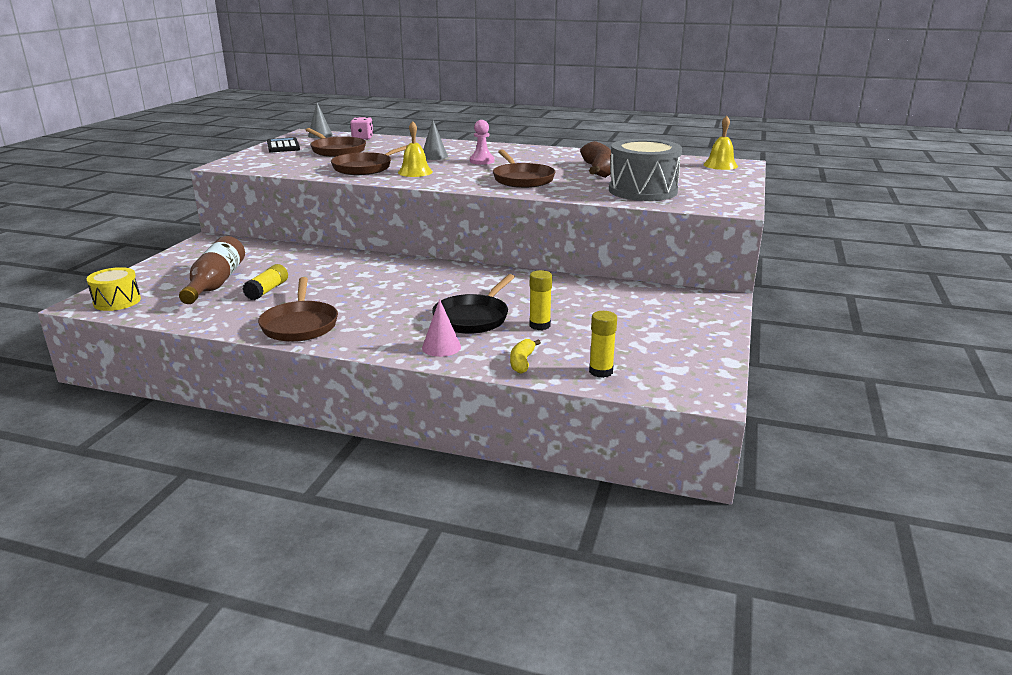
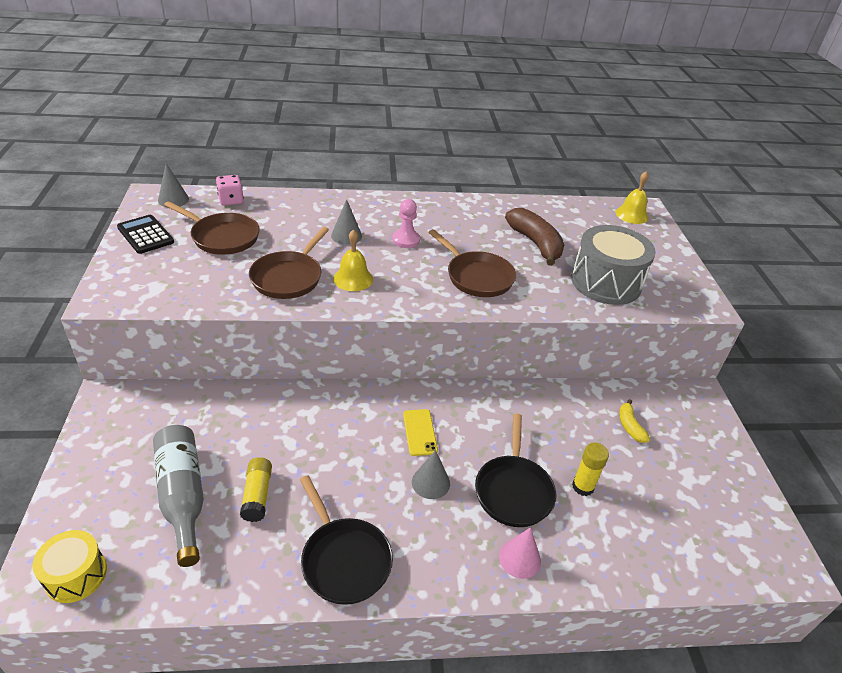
camera: 25 degrees left, 15 degrees up
(216, 283) = (182, 496): brown bottle -> grey bottle
(300, 325) = (344, 559): brown pan -> black pan
(406, 304) = (430, 482): none -> grey cone
(423, 282) = (419, 432): none -> yellow phone
(522, 362) = (611, 562): yellow banana -> yellow banana (630, 426)
(601, 371) = (687, 556): yellow glue stick -> none

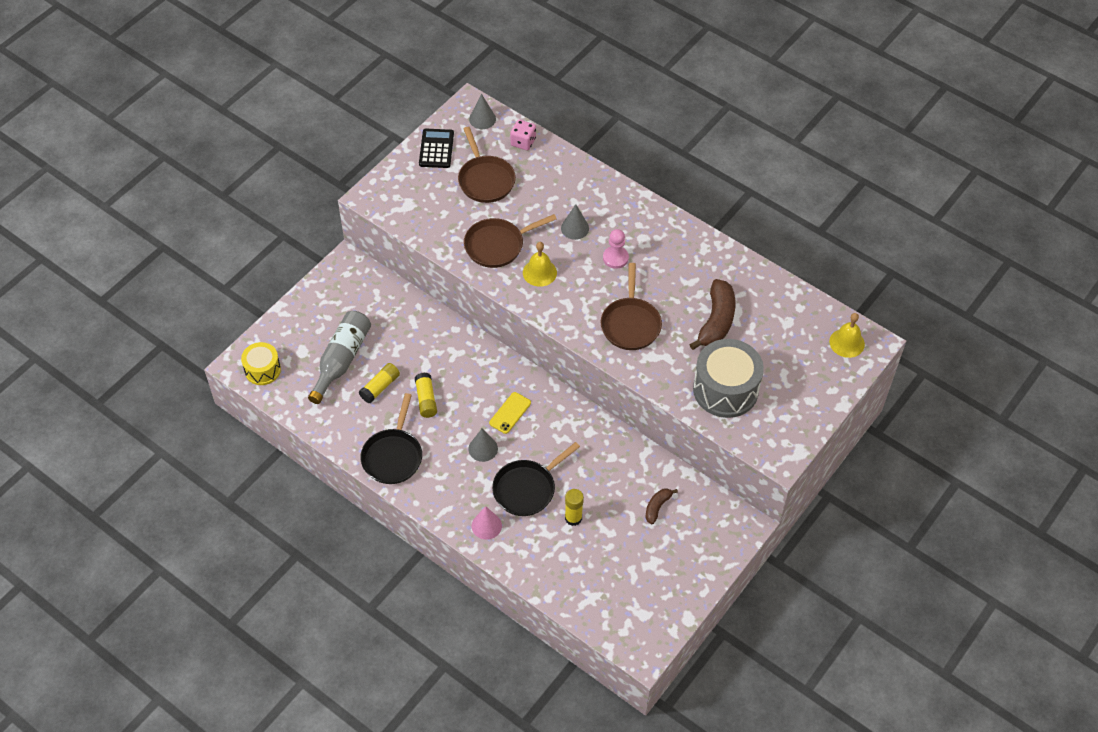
camera: 45 degrees right, 15 degrees up
(322, 474) = (426, 399): none -> yellow glue stick
(630, 426) = (657, 507): yellow banana -> brown banana

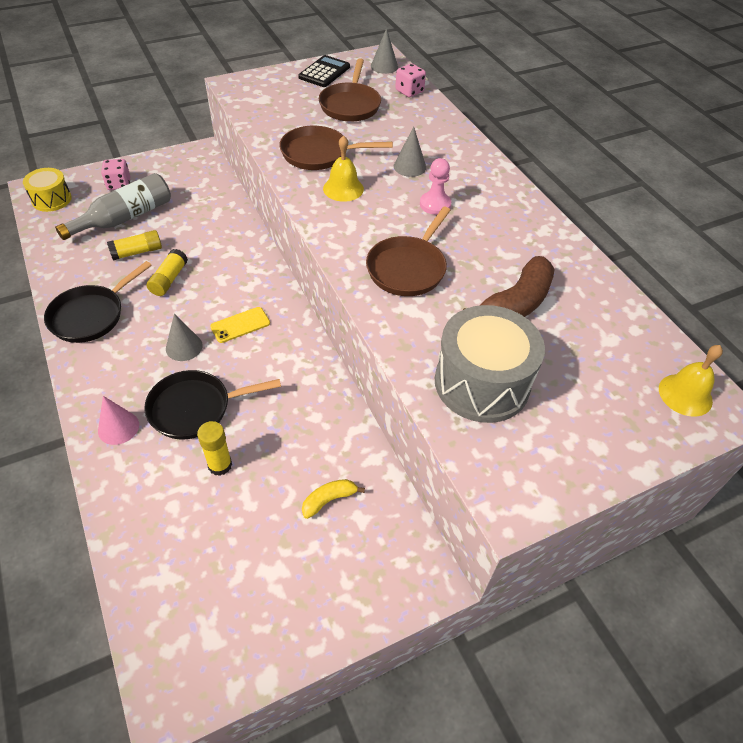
camera: 25 degrees right, 5 degrees down
(306, 329) = (119, 184): none -> pink dice
(657, 507) = (329, 500): brown banana -> yellow banana

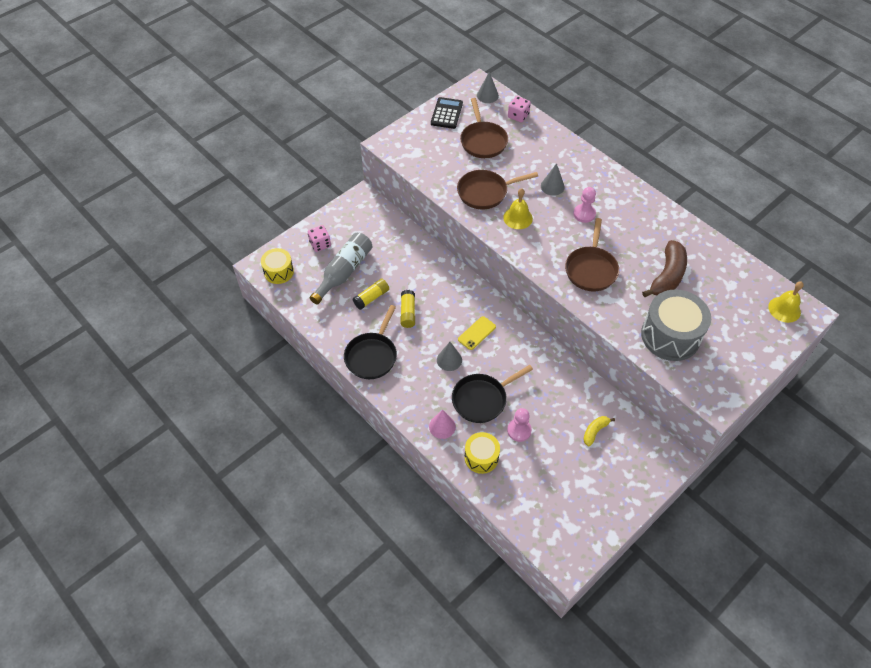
camera: 15 degrees left, 5 degrees up
(143, 486) = (481, 457): none -> yellow drum
(220, 465) = (519, 430): yellow glue stick -> pink pawn

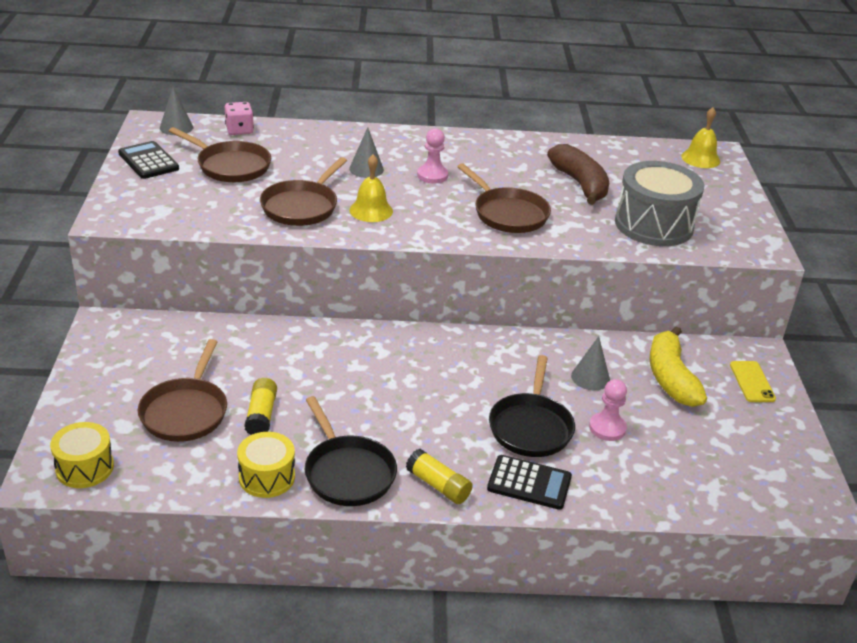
camera: 50 degrees left, 20 degrees down
(320, 244) = (108, 402): pink dice -> none
(344, 272) = (185, 411): grey bottle -> brown pan
(408, 313) = (329, 402): yellow glue stick -> yellow glue stick (438, 485)
(442, 426) = (529, 483): pink cone -> black calculator
(449, 360) = (443, 415): grey cone -> grey cone (590, 377)
(476, 333) = (435, 371): yellow phone -> yellow phone (752, 382)
(481, 457) = (610, 480): yellow drum -> yellow drum (267, 477)
(594, 431) = (670, 378): yellow banana -> yellow banana, size x1.92

